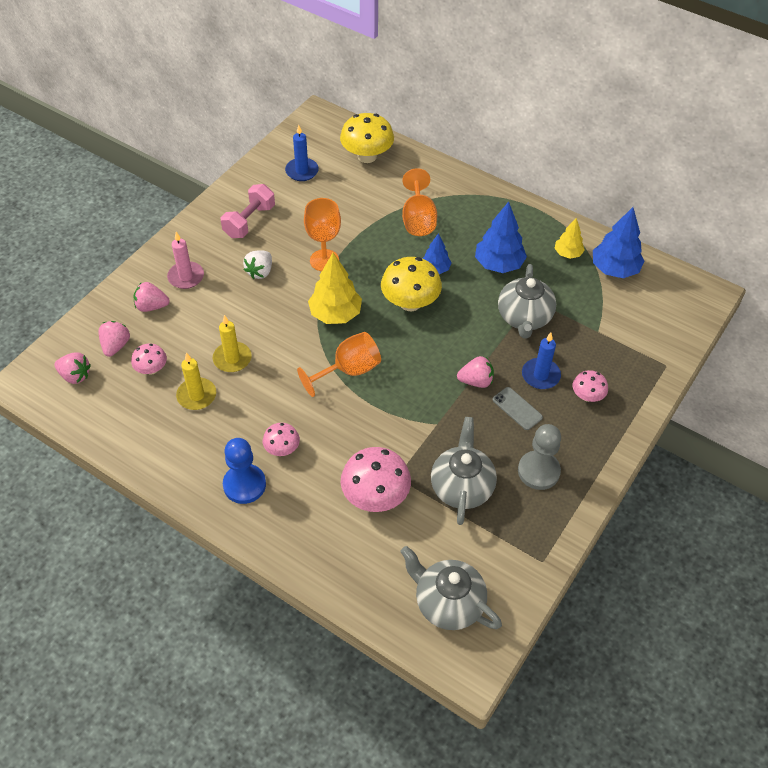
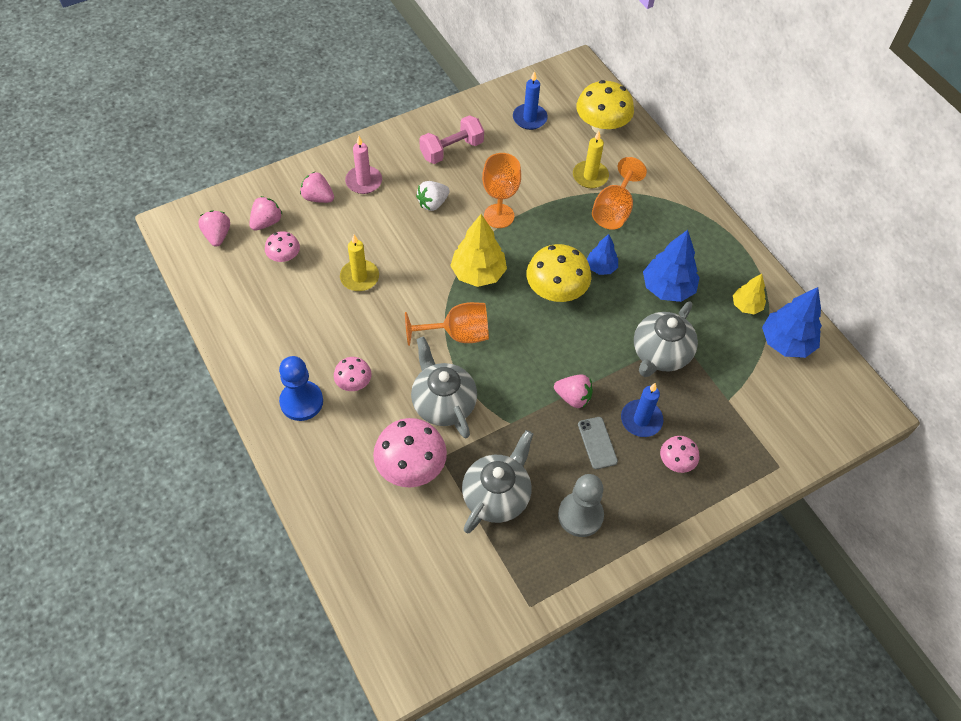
camera: 25 degrees right, 5 degrees up
(75, 376) = (217, 236): pink strawberry -> pink strawberry turned 150 degrees counterclockwise
(196, 395) = (308, 299): yellow candle -> yellow candle (590, 176)
(448, 603) = (416, 601): grey teapot -> grey teapot (443, 403)

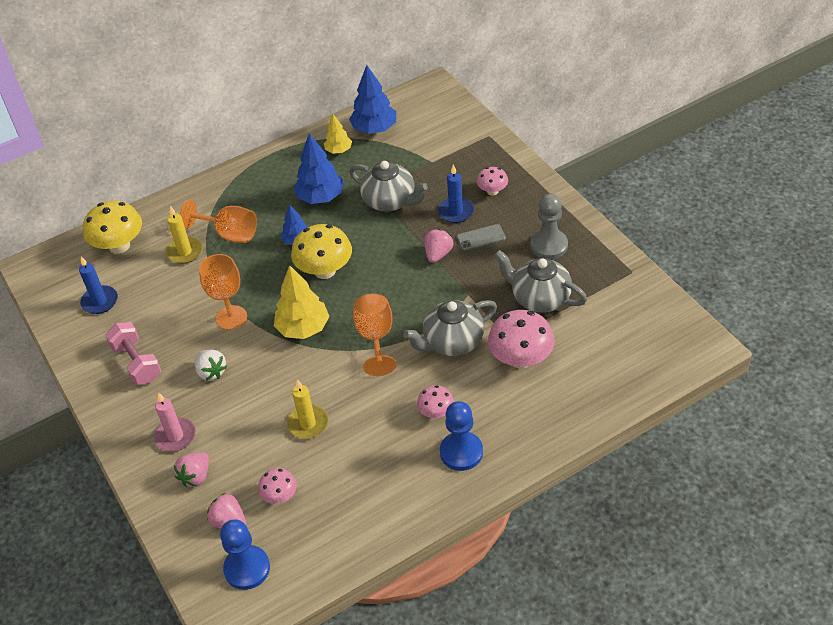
camera: 85 degrees left, 10 degrees down
(217, 236) = (247, 568): pink strawberry -> blue pawn

